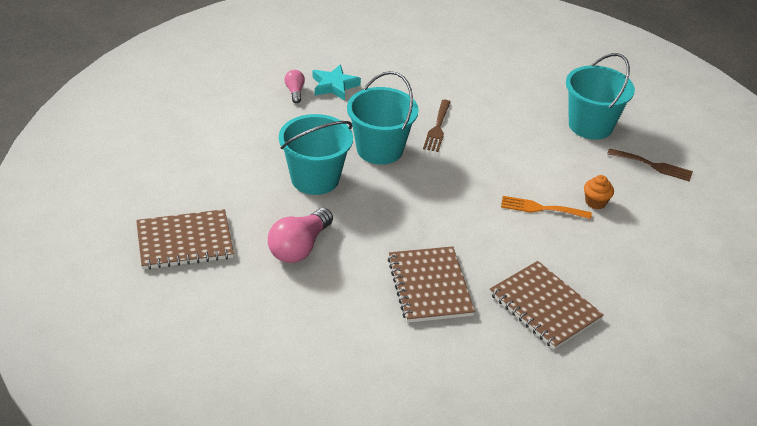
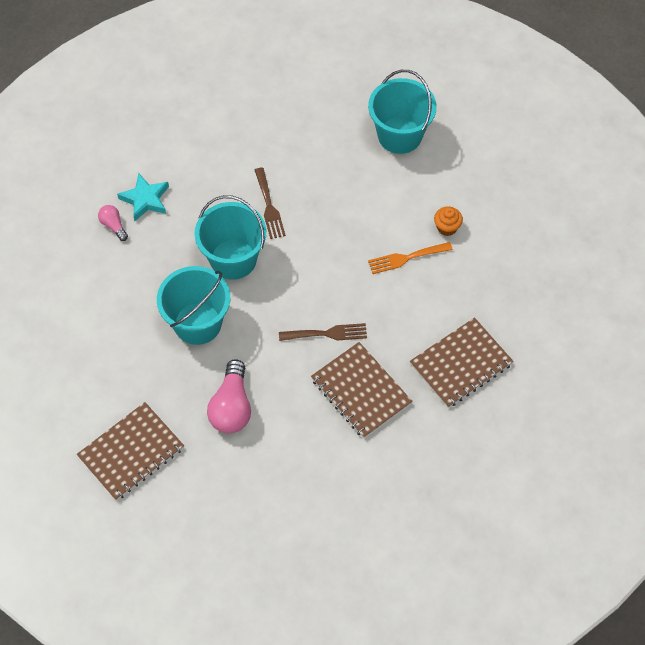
camera: 25 degrees left, 20 degrees up
(544, 306) = (461, 364): brown notebook -> brown notebook turned 60 degrees counterclockwise
(653, 166) = (474, 159): brown fork -> brown fork (327, 333)

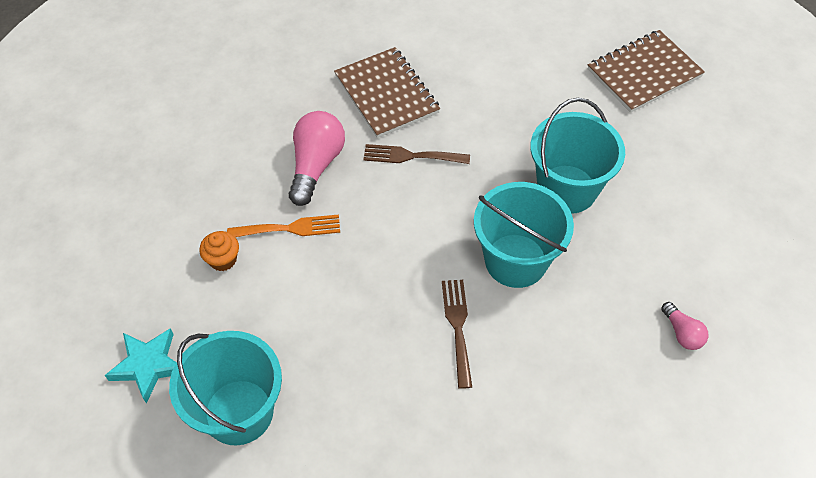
camera: 170 degrees left, 5 degrees down
(145, 199) = (637, 366): turquoise star -> turquoise star (148, 365)
(231, 407) = (532, 99): pink light bulb -> pink light bulb (316, 165)
(461, 364) = (267, 105): brown notebook -> none

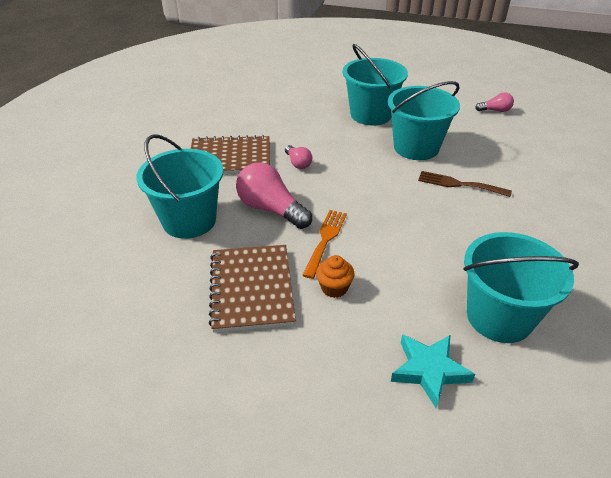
camera: 65 degrees left, 15 degrees down
(267, 110) = (189, 220): none -> turquoise bucket
(411, 156) = (298, 163): brown fork -> pink light bulb
(644, 73) = (302, 67): brown notebook -> brown notebook (251, 289)

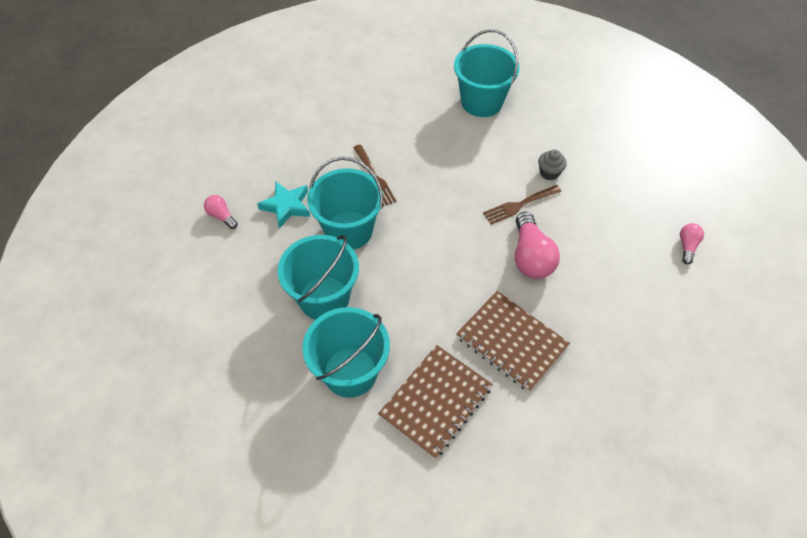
camera: 135 degrees left, 15 degrees up
(189, 220) = (601, 292): turquoise bucket -> turquoise bucket (350, 372)
(251, 289) = (599, 206): brown notebook -> brown notebook (435, 401)
(298, 163) = (461, 288): pink light bulb -> pink light bulb (687, 246)
(325, 239) = (519, 205): orange fork -> brown fork
(334, 288) = (549, 173): orange cupcake -> grey cupcake
(429, 370) = (548, 108): turquoise star -> turquoise star (286, 206)

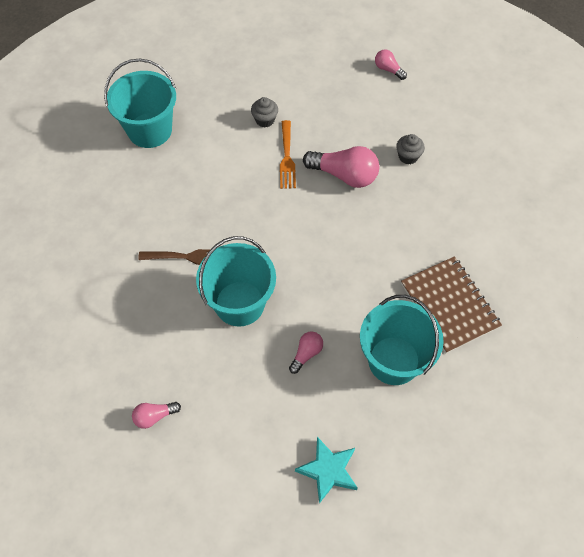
camera: 65 degrees left, 5 degrees up
(286, 206) = (177, 349): turquoise star -> turquoise star (328, 470)
(324, 298) = (306, 354): turquoise bucket -> pink light bulb
(511, 341) = (418, 227): brown notebook -> none
(519, 205) = (287, 158): brown fork -> orange fork
(590, 302) = (408, 156): none -> grey cupcake

